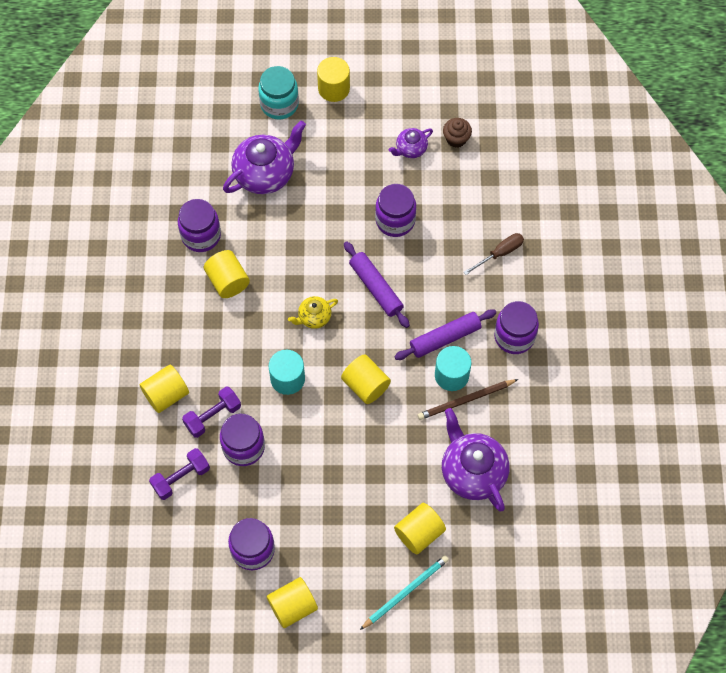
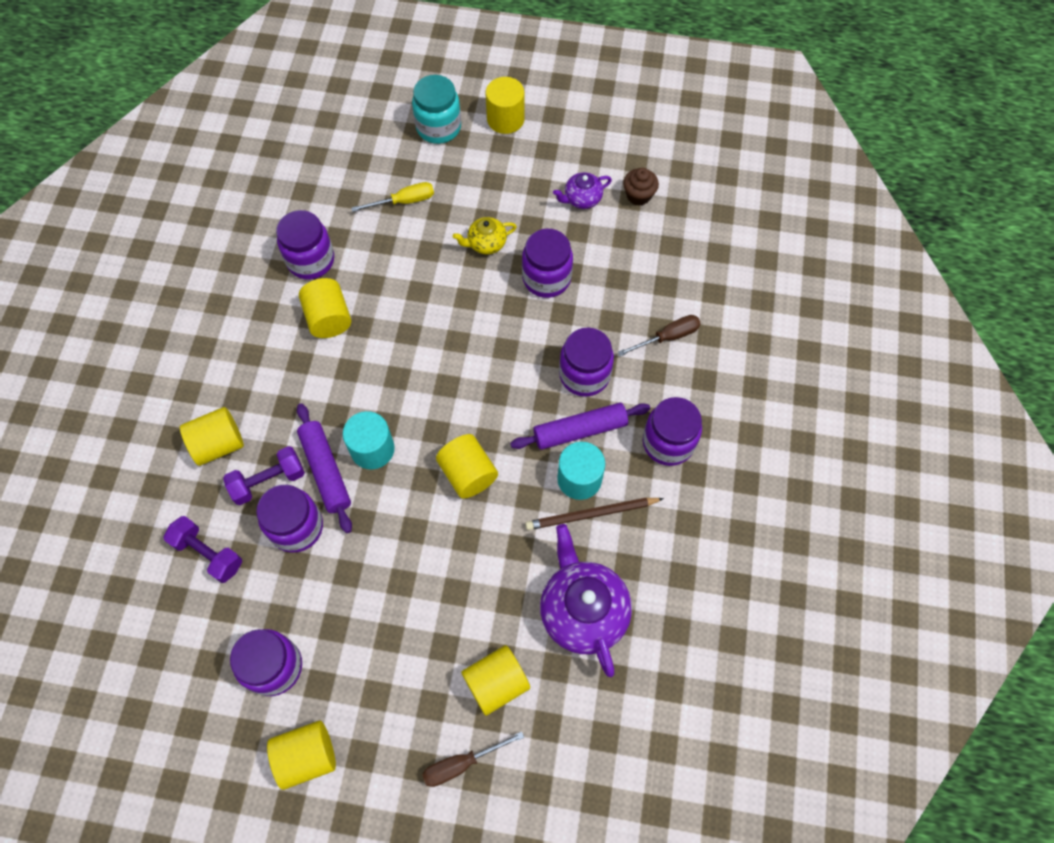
camera: 10 degrees right, 0 degrees up
(181, 478) = (208, 554): purple dumbbell -> purple dumbbell turned 60 degrees clockwise
(265, 173) = (404, 201): purple teapot -> yellow screwdriver
(314, 317) = (422, 378): yellow teapot -> yellow teapot (486, 243)
(376, 288) = (506, 354): purple rolling pin -> purple rolling pin (326, 470)
(405, 592) = (461, 763): turquoise pencil -> brown screwdriver
(440, 294) = (584, 375): none -> purple jar

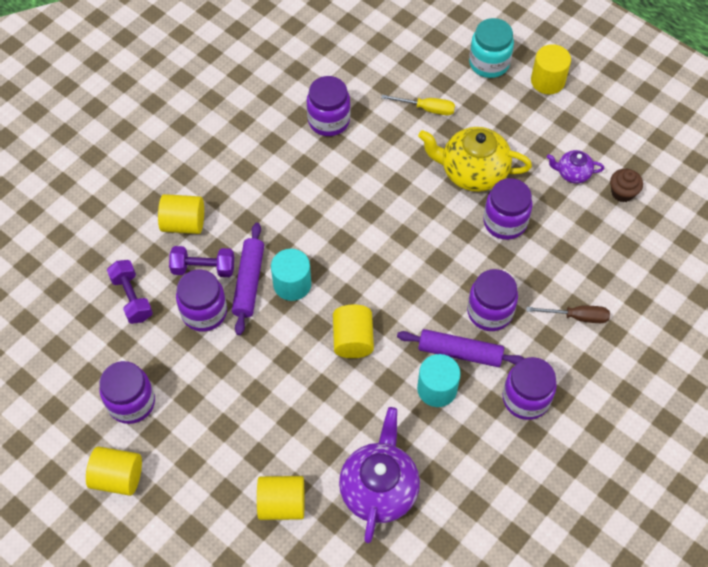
camera: 30 degrees right, 5 degrees down
(329, 318) = (317, 171): yellow cylinder -> none
(461, 763) = (222, 546): brown screwdriver -> none
(486, 243) = (472, 172): yellow teapot -> yellow teapot, size x1.94
(591, 514) = (430, 420): brown pencil -> none

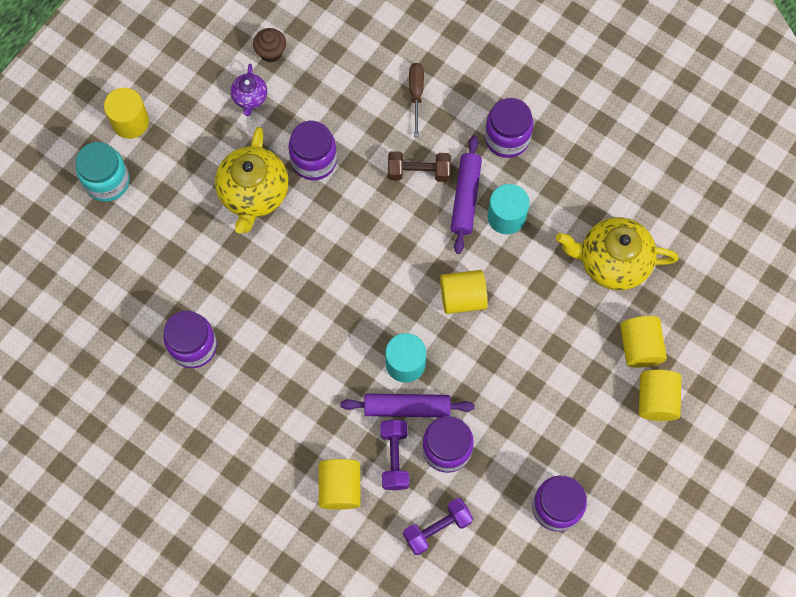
camera: 95 degrees left, 10 degrees up
(118, 477) = (636, 506): yellow cylinder -> yellow cylinder (656, 400)
(379, 488) = (612, 262): purple teapot -> yellow teapot
(427, 109) = (173, 243): yellow screwdriver -> none
(489, 312) = (418, 172): purple jar -> brown dumbbell

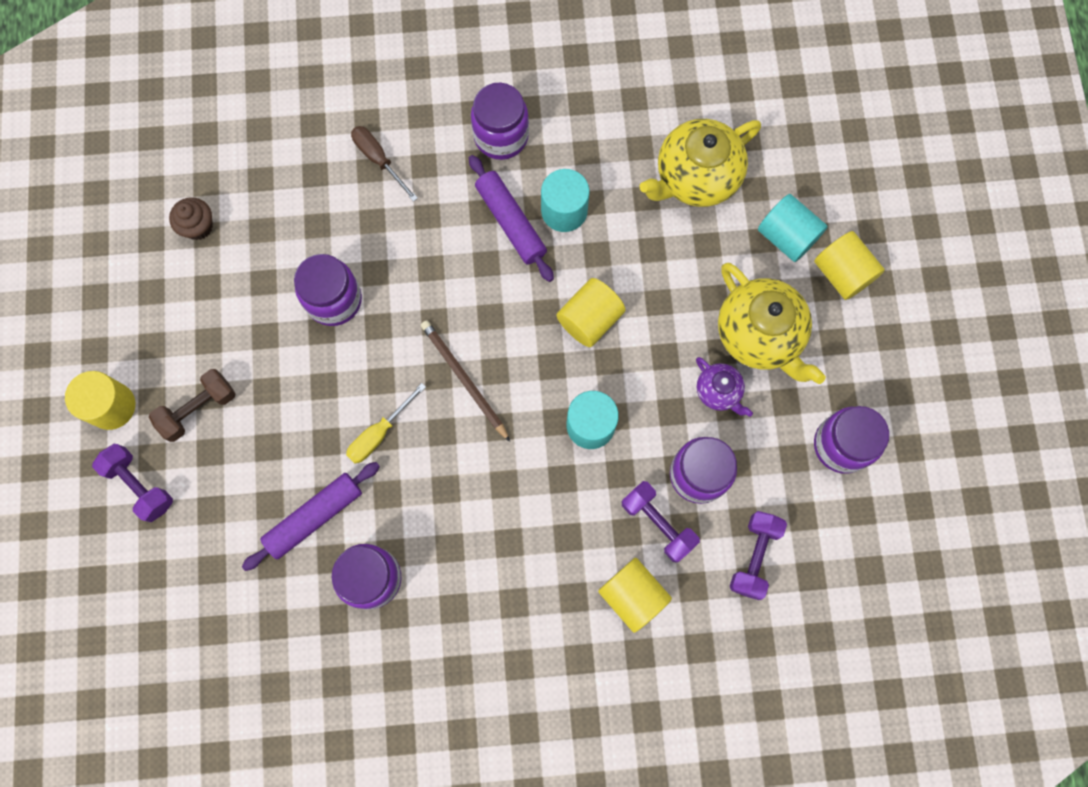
camera: 40 degrees left, 5 degrees up
(107, 182) = (139, 485): turquoise jar -> purple dumbbell
(250, 98) = (216, 287): purple teapot -> purple teapot (718, 391)
(254, 193) = (302, 379): yellow teapot -> yellow teapot (759, 335)
(271, 263) = (379, 433): none -> yellow screwdriver
(351, 272) = (464, 379): none -> brown pencil
(407, 408) = (628, 466): purple rolling pin -> purple rolling pin (314, 517)
(418, 172) = (445, 232): brown dumbbell -> brown dumbbell (198, 409)
(639, 347) = (786, 236): yellow cylinder -> turquoise cylinder

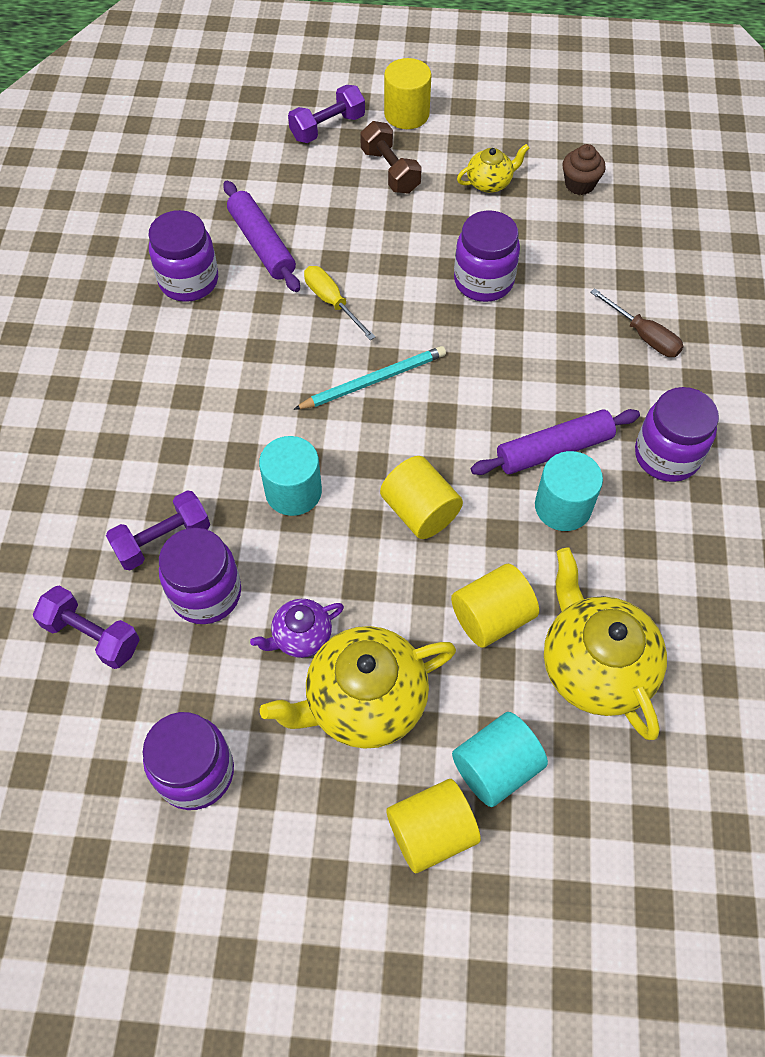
camera: 100 degrees right, 15 degrees down
(205, 310) = (490, 183): none -> yellow teapot
(379, 160) = (643, 336): brown screwdriver -> brown screwdriver turned 75 degrees clockwise
(464, 379) = (374, 380): brown pencil -> turquoise pencil
(632, 595) = (93, 501): yellow cylinder -> yellow cylinder (491, 617)

